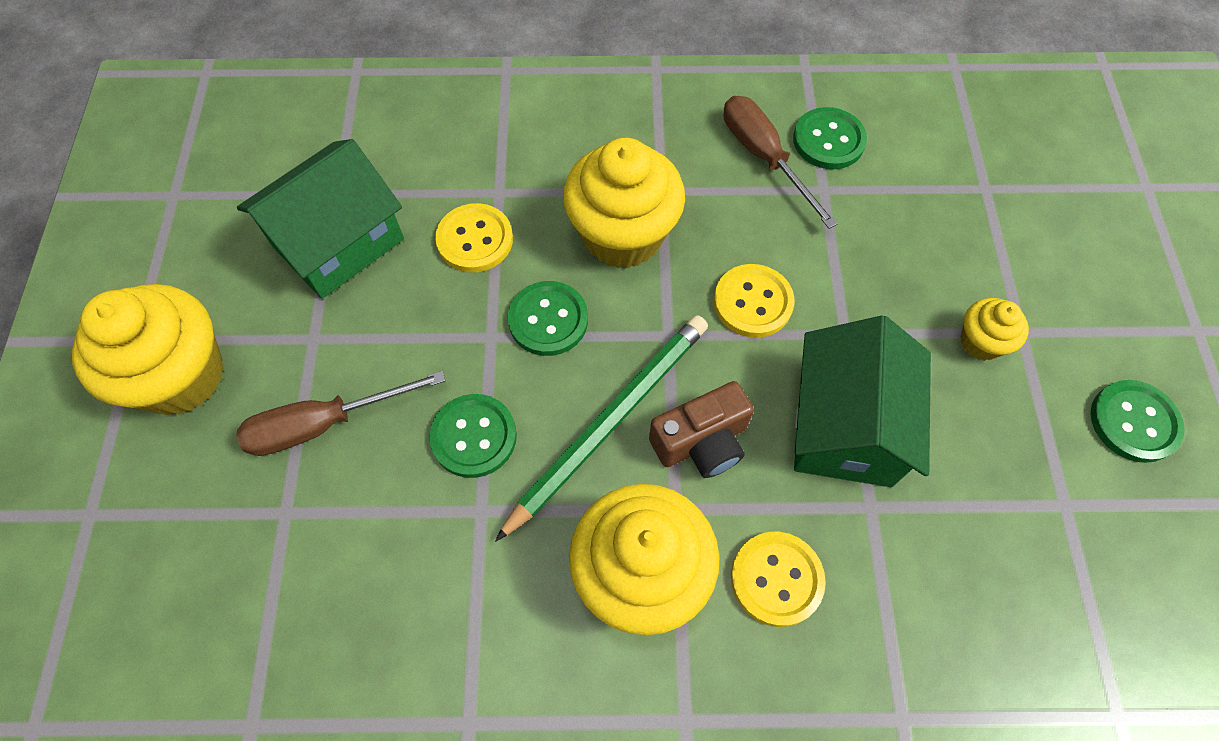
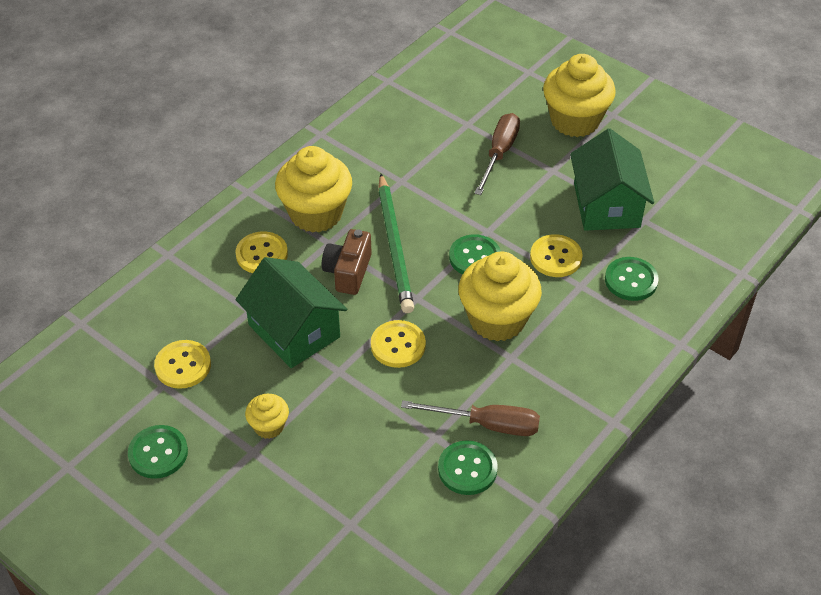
camera: 130 degrees right, 15 degrees down
(474, 437) = (439, 197): green button -> green button (631, 280)
(1021, 507) = (183, 365): none -> yellow button

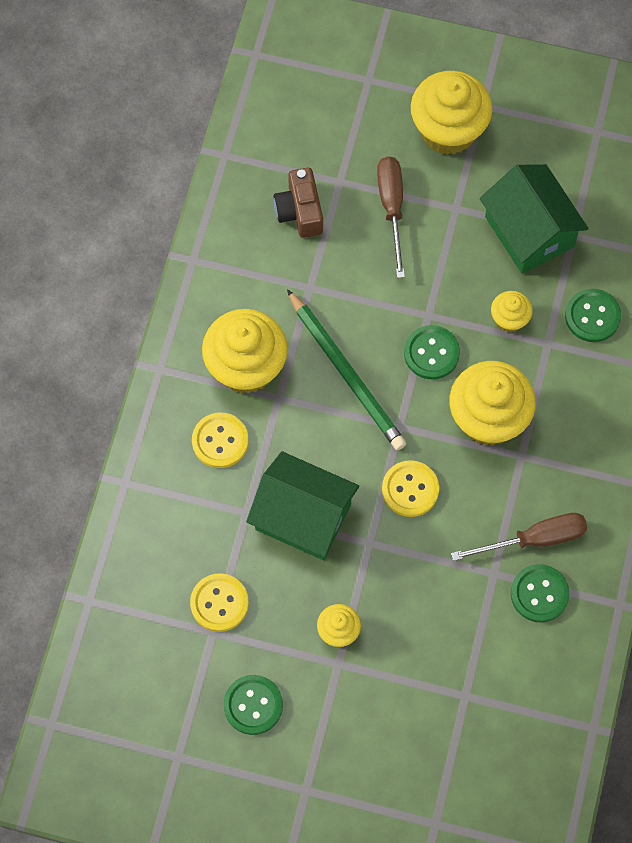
camera: 25 degrees left, 20 degrees up
(348, 272) = (317, 425): brown camera -> brown camera (300, 211)
(555, 257) = (509, 319): yellow button -> yellow cupcake

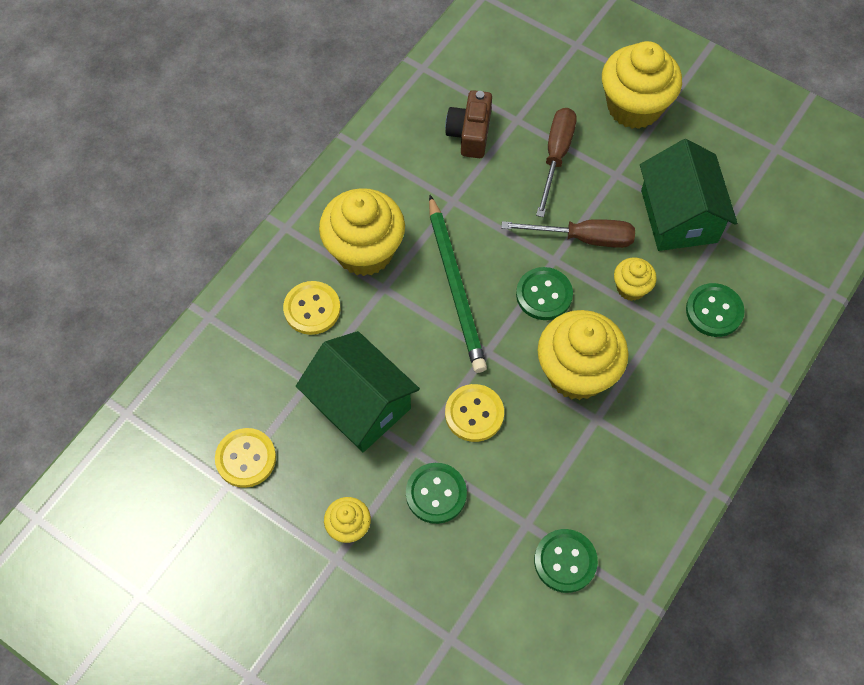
camera: 20 degrees right, 5 degrees down
(253, 705) = (235, 570): green button -> green button (436, 494)
(534, 539) = (579, 504): brown screwdriver -> brown screwdriver (583, 238)

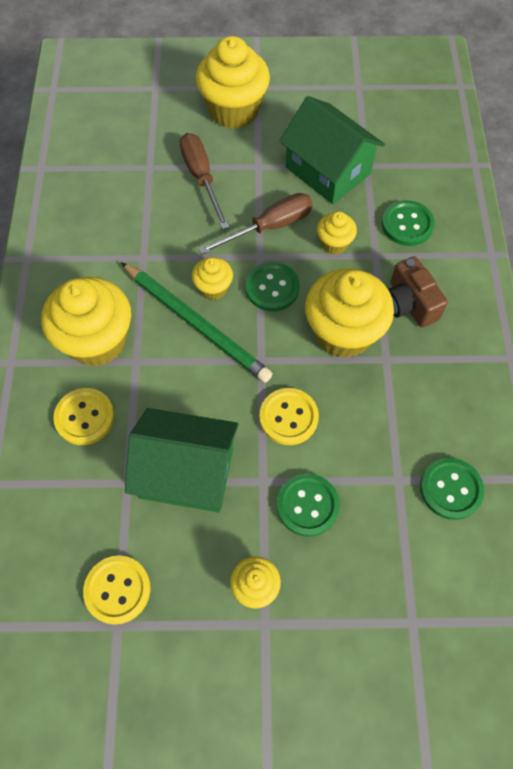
camera: 35 degrees left, 0 degrees up
(470, 134) = (119, 198): brown camera -> brown camera (409, 303)
(493, 264) = (213, 288): none -> yellow cupcake

